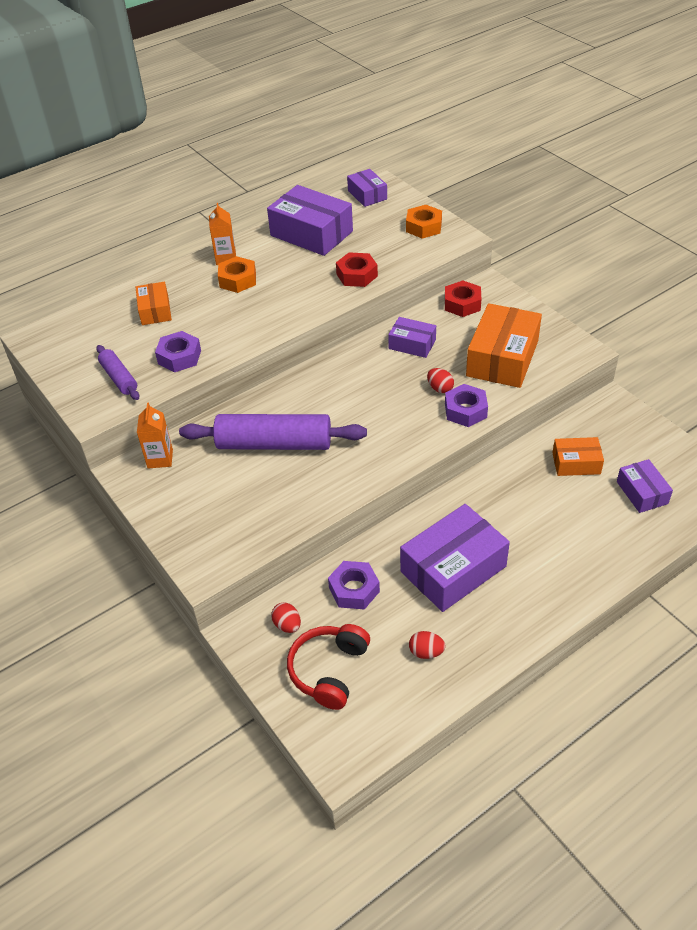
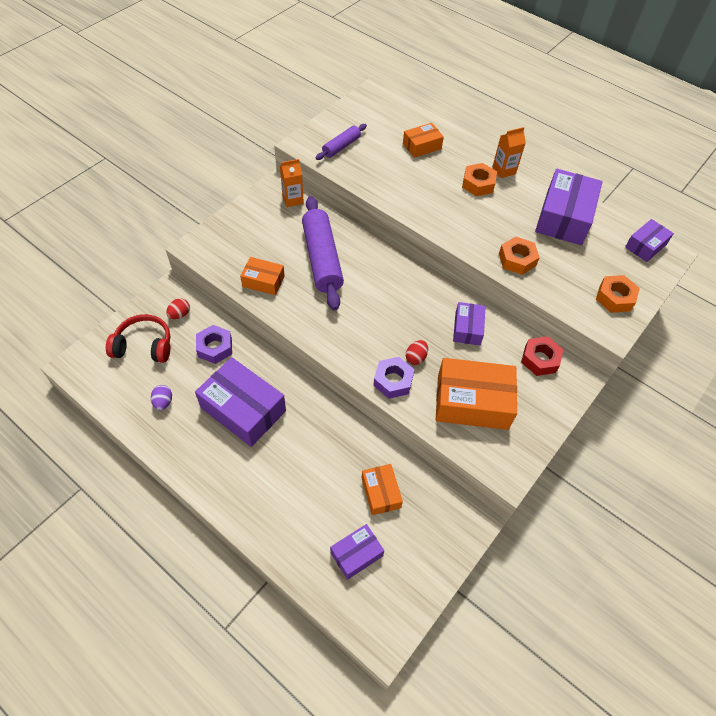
camera: 70 degrees right, 10 degrees up
(179, 357) = (373, 172): purple nut -> none
(290, 503) = (263, 281): none -> orange box
(357, 275) = (517, 259): red nut -> orange nut
(426, 652) = (163, 402): red egg -> purple egg

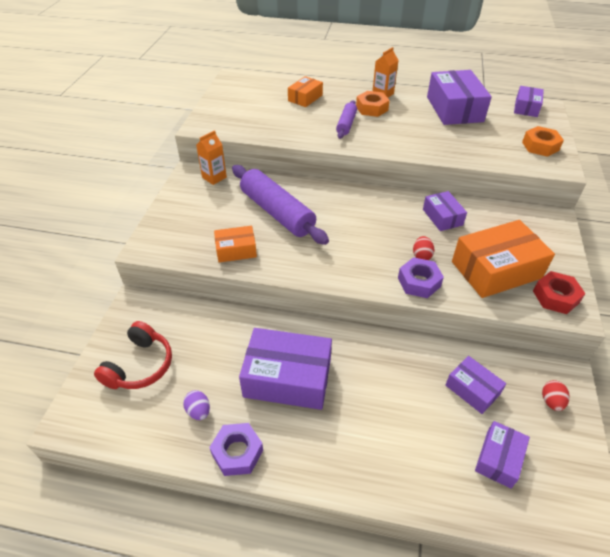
camera: 25 degrees left, 10 degrees down
(144, 346) = (140, 365): red headphones -> red headphones turned 135 degrees clockwise
(180, 314) = (160, 320): red egg -> red egg (551, 401)
(215, 347) = (218, 334): purple nut -> purple nut (237, 452)
(341, 147) = (237, 118): purple rolling pin -> purple rolling pin (346, 124)
(380, 493) = (472, 389): orange box -> purple box
(517, 259) = (448, 147): orange nut -> none
(540, 359) = (515, 217): red nut -> red nut (555, 297)

